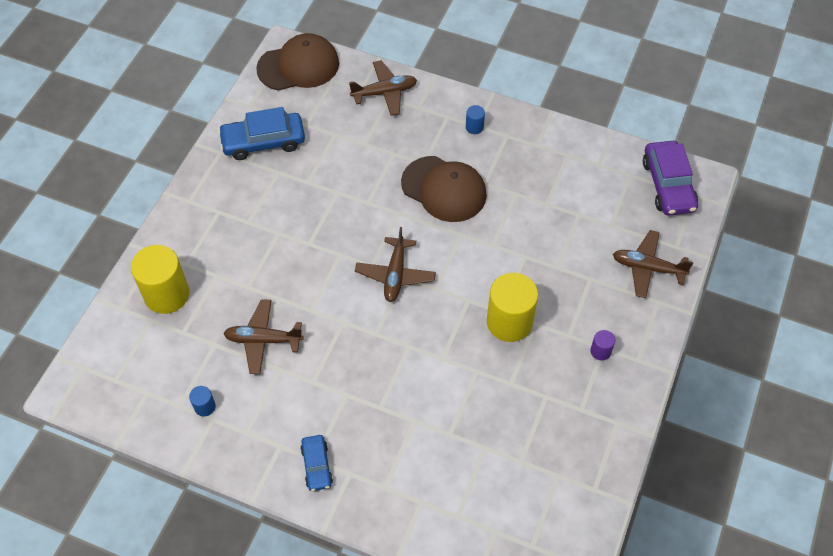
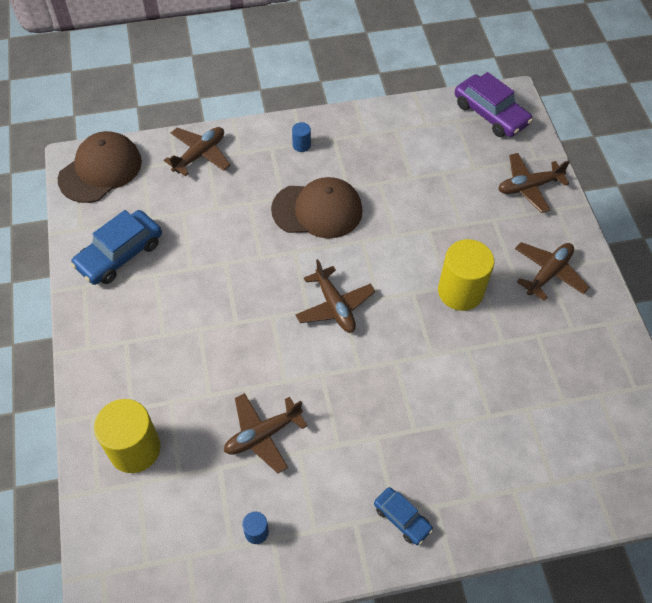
camera: 35 degrees left, 0 degrees up
(600, 351) = (548, 273): purple cylinder -> brown plane

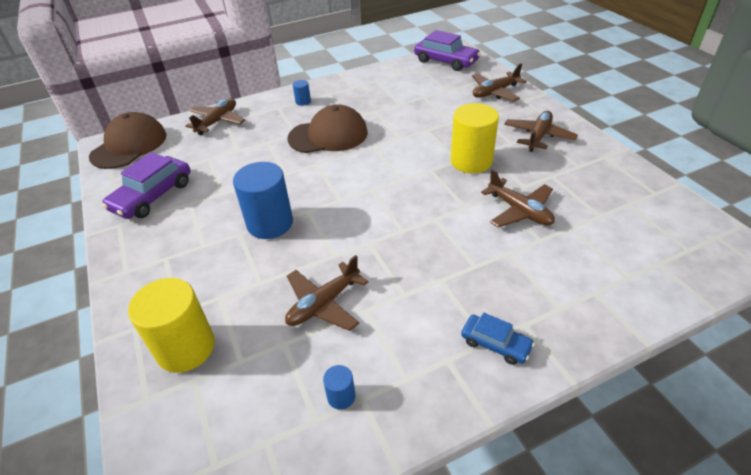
camera: 10 degrees left, 15 degrees down
(120, 254) = (152, 196): blue car -> purple car
(231, 324) = (270, 223): none -> blue cylinder
(334, 306) = (364, 192): brown plane -> brown plane (519, 211)

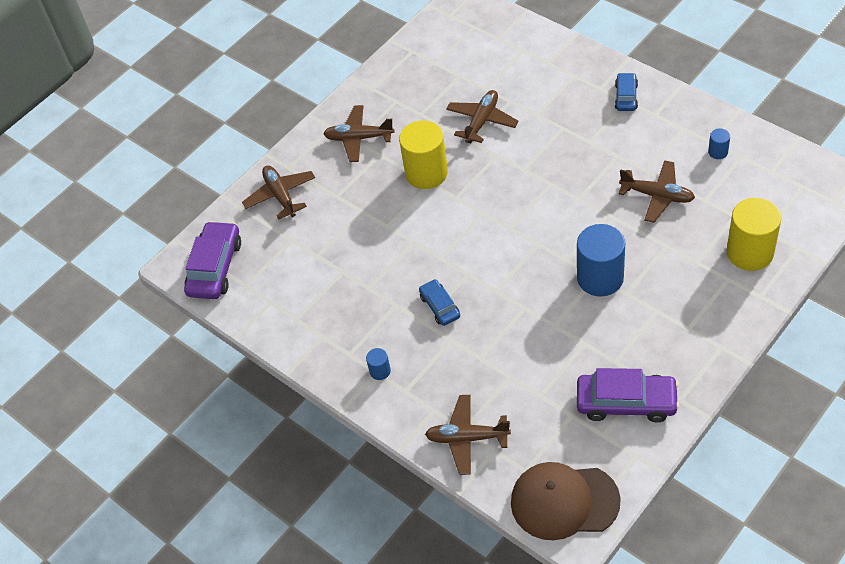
camera: 110 degrees left, 10 degrees up
(328, 135) = (440, 306): brown cap -> blue car
(495, 92) = (280, 196): brown plane -> brown plane turned 150 degrees counterclockwise

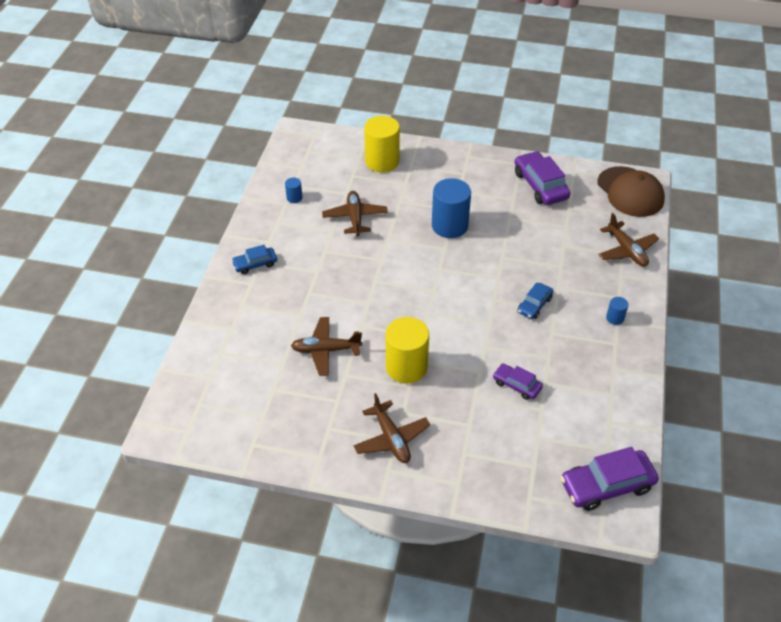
camera: 125 degrees left, 5 degrees down
(280, 196) = (495, 472): brown plane -> none
(354, 248) = (516, 385): none -> purple car

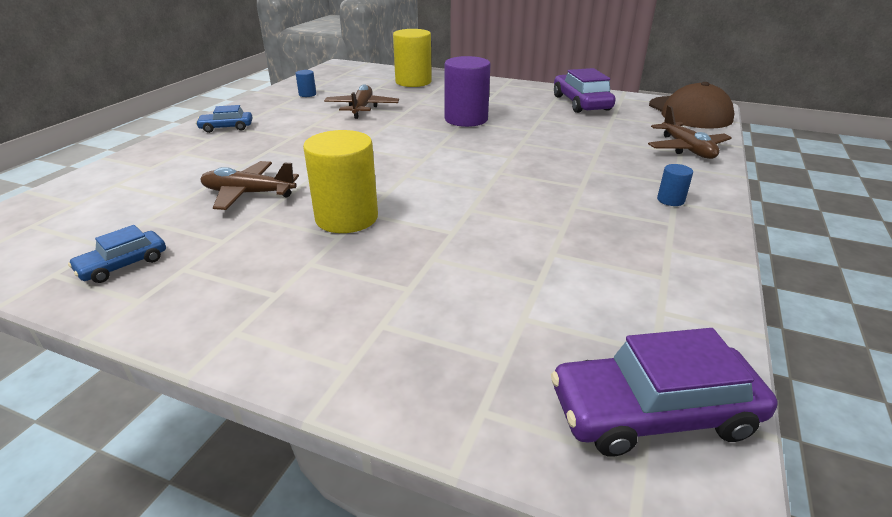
camera: 10 degrees right, 15 degrees down
(391, 438) = (270, 291): brown plane -> none
(449, 226) = (466, 119): blue cylinder -> purple cylinder
(516, 385) = (505, 251): purple car -> none
(534, 305) = (553, 180): blue car -> blue car (123, 265)

